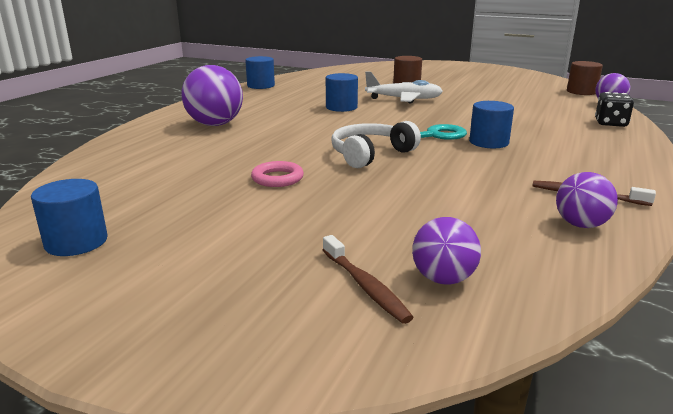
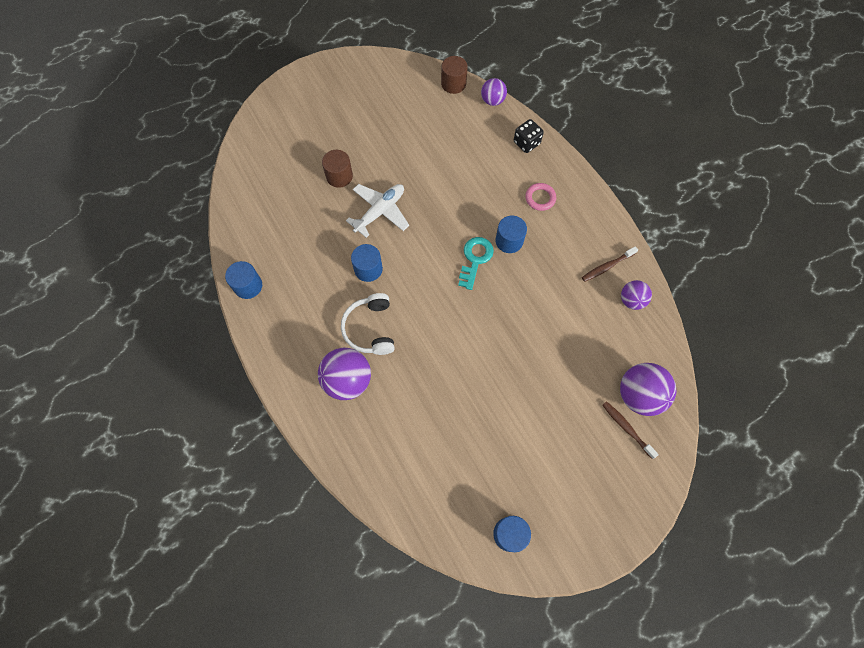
camera: 55 degrees left, 45 degrees up
(277, 178) = (487, 397): pink ring -> pink ring (540, 198)
(365, 286) = (626, 428): brown toothbrush -> brown toothbrush turned 135 degrees counterclockwise
(370, 154) = (483, 321): white headphones -> white headphones (370, 328)
(443, 279) = (639, 395): purple ball -> purple ball, size x1.67

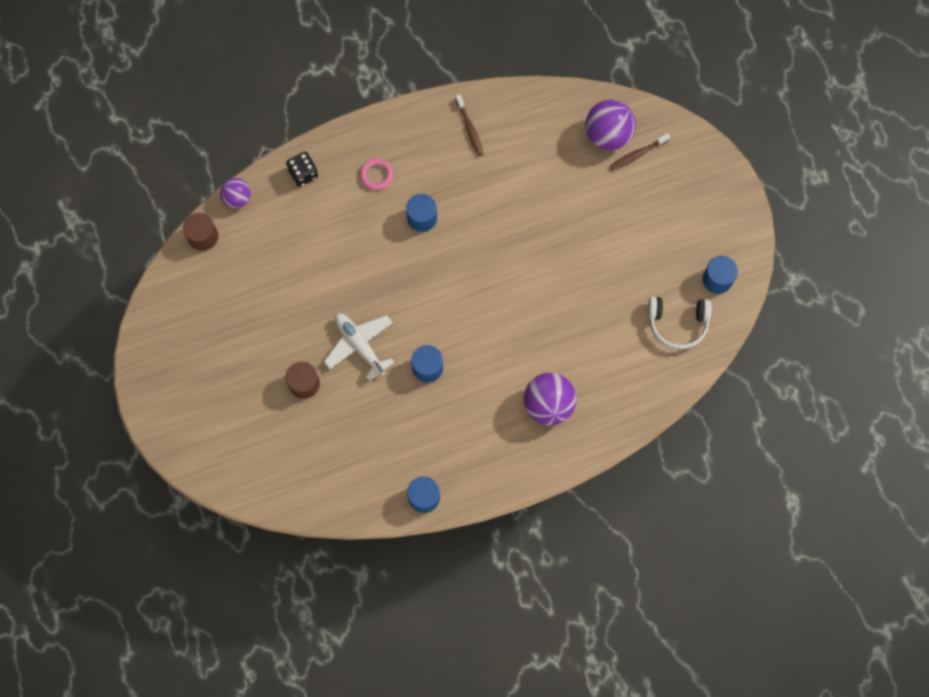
camera: 80 degrees left, 5 degrees up
(370, 328) = (496, 375): white headphones -> white headphones (677, 323)
(475, 259) = (437, 256): turquoise key -> none
(631, 300) = (511, 115): purple ball -> none

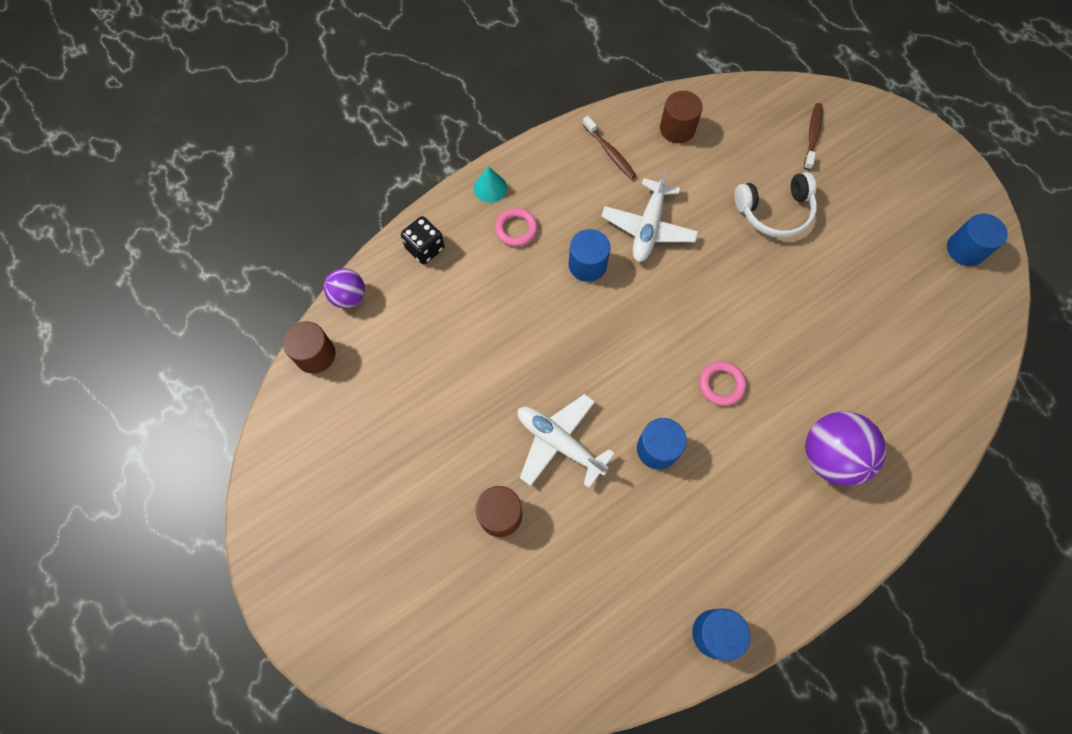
camera: 15 degrees left, 5 degrees down
(366, 136) = (490, 188): none -> turquoise cone
(478, 199) = (648, 227): none -> white plane
(490, 334) = (721, 384): none -> pink ring
(530, 121) = (677, 129): none -> brown cylinder
(608, 135) = (770, 123): purple ball -> none
(637, 154) = (812, 135): brown toothbrush -> brown toothbrush turned 150 degrees clockwise
(677, 323) = (943, 313): white headphones -> white headphones (775, 212)

